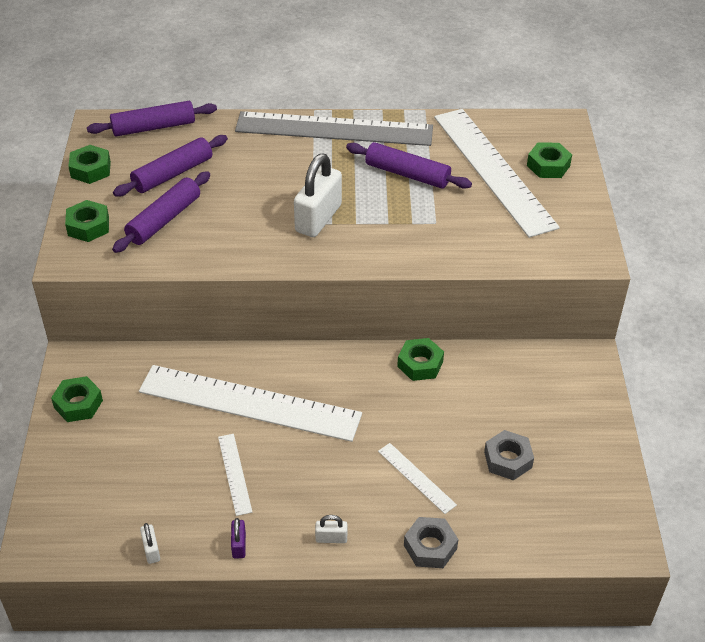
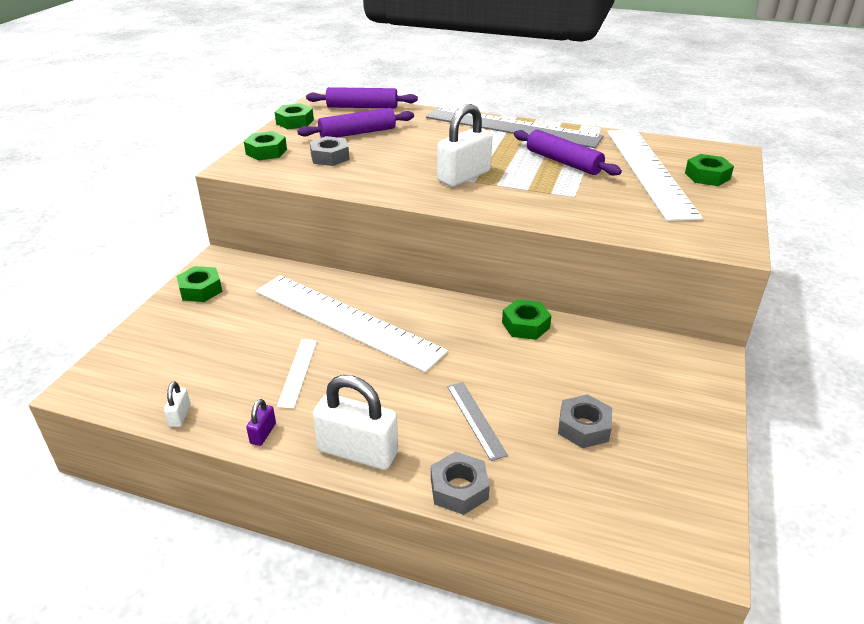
camera: 20 degrees right, 10 degrees down
(164, 219) = (330, 157): purple rolling pin -> grey nut
(331, 538) = (358, 452): white padlock -> white padlock, size x2.23
(416, 478) = (475, 419): white ruler -> grey ruler

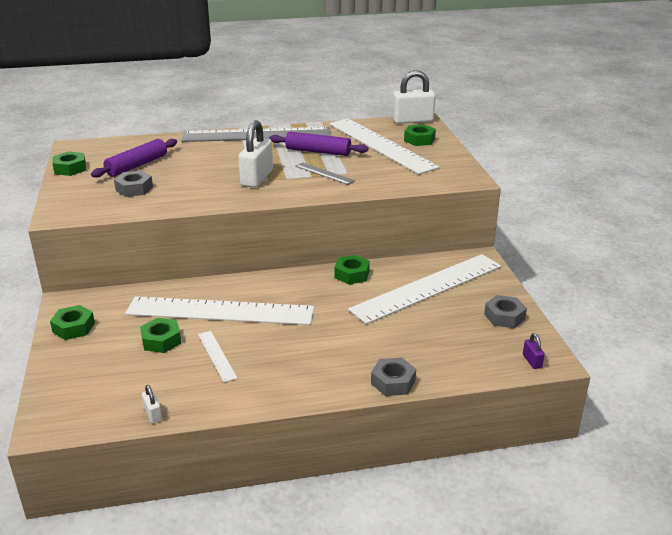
camera: 30 degrees left, 5 degrees down
(263, 433) = (230, 401): purple padlock -> purple padlock (532, 361)
(266, 152) = (72, 197): green nut -> green nut (161, 340)
(358, 452) = (309, 387): white padlock -> white padlock (413, 120)
(362, 107) = (117, 144): purple rolling pin -> none
(475, 419) = (368, 340): grey ruler -> grey ruler (324, 173)
(583, 427) = (438, 321): grey nut -> grey nut (504, 316)
(607, 375) = (428, 287): none -> white ruler

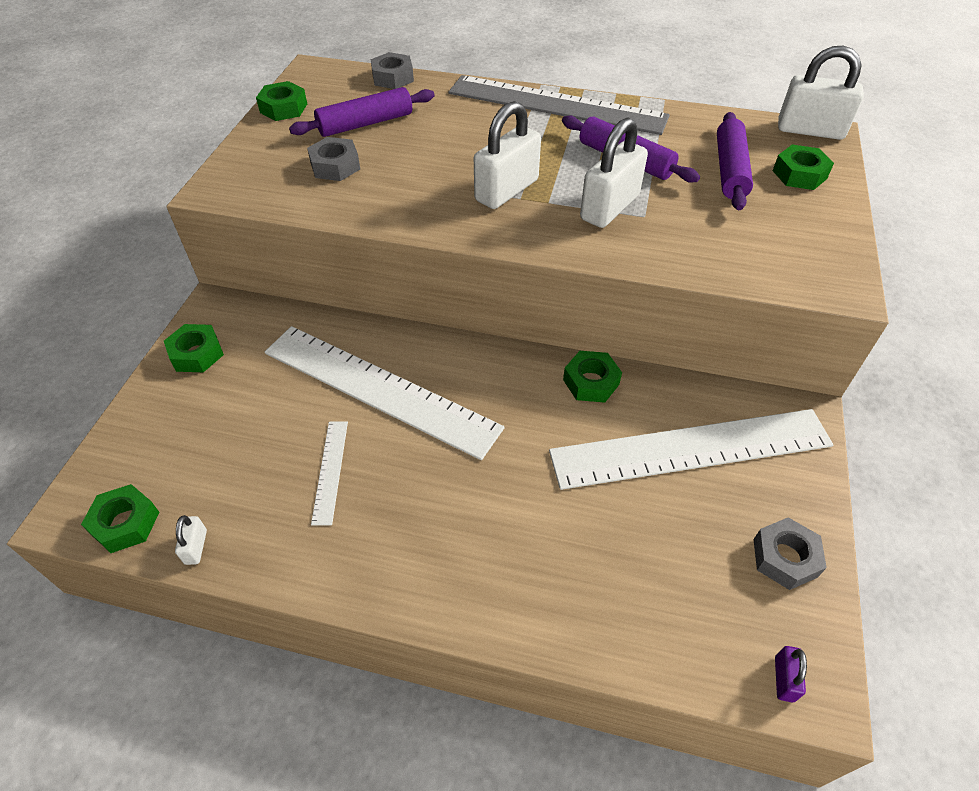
camera: 25 degrees right, 20 degrees up
(161, 340) = (280, 415): green nut -> green nut (125, 523)
(324, 173) = (609, 207): grey ruler -> white padlock
(381, 145) = (730, 170): white ruler -> purple rolling pin
(393, 382) = (537, 627): grey nut -> grey nut (393, 78)

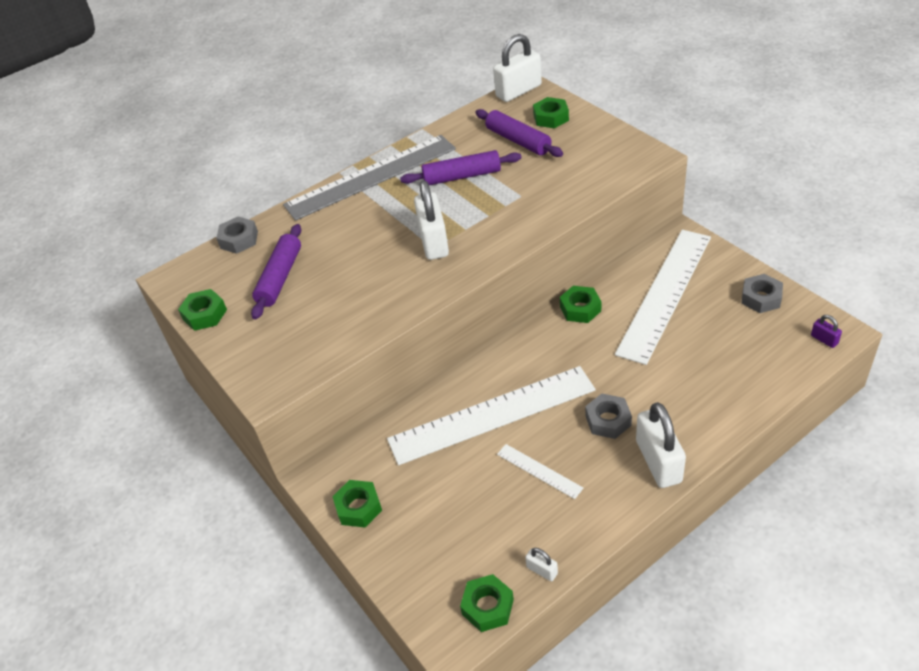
camera: 45 degrees left, 5 degrees down
(335, 166) = (313, 313): grey nut -> grey nut (608, 420)
(609, 207) = (498, 206): white padlock -> white padlock (658, 461)

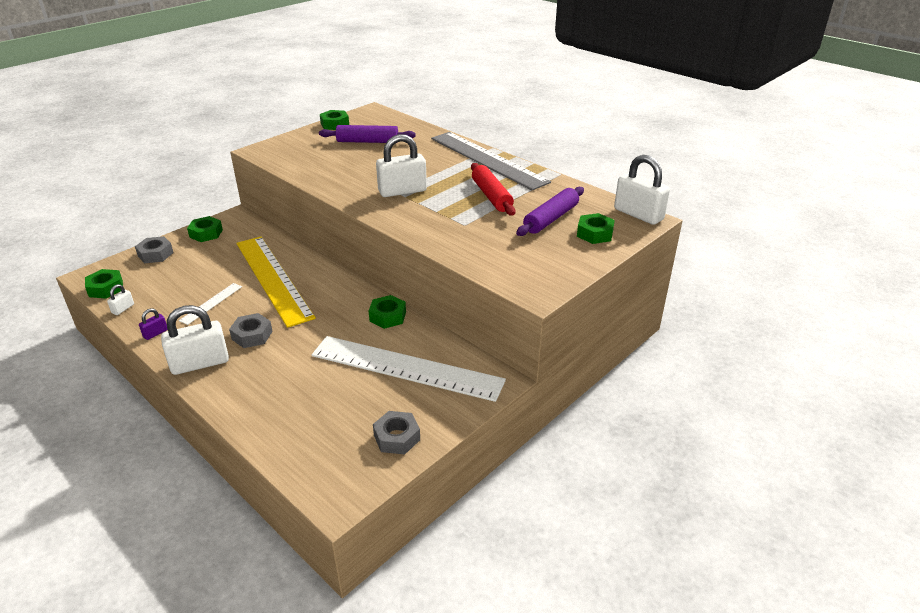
camera: 75 degrees right, 10 degrees down
(239, 240) = (410, 124): grey nut -> grey nut (155, 254)
(462, 176) = (491, 196): purple rolling pin -> red rolling pin
(492, 414) = (273, 278): white ruler -> yellow ruler
(824, 339) = (327, 485): purple padlock -> purple padlock (155, 333)

